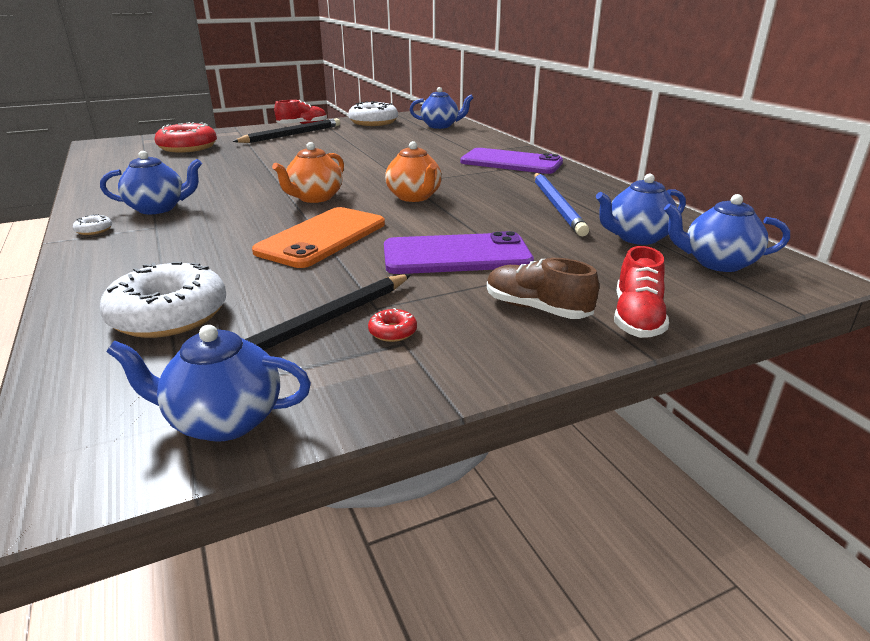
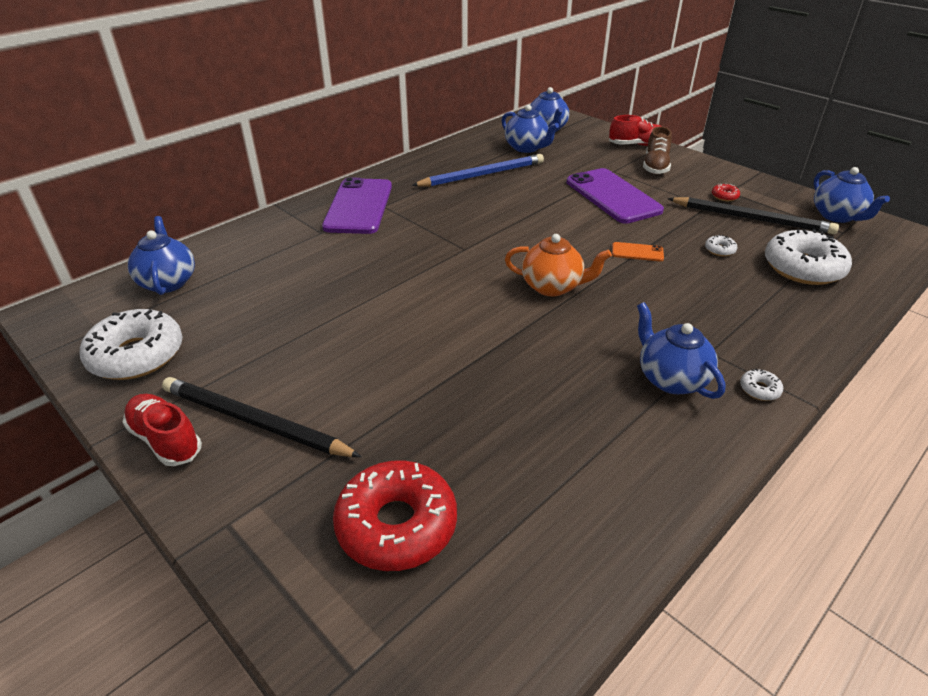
camera: 110 degrees left, 10 degrees up
(272, 278) = (719, 250): none -> white donut
(322, 237) = (637, 252): orange phone -> orange phone, size x0.43
(414, 197) = (507, 235): orange teapot -> none

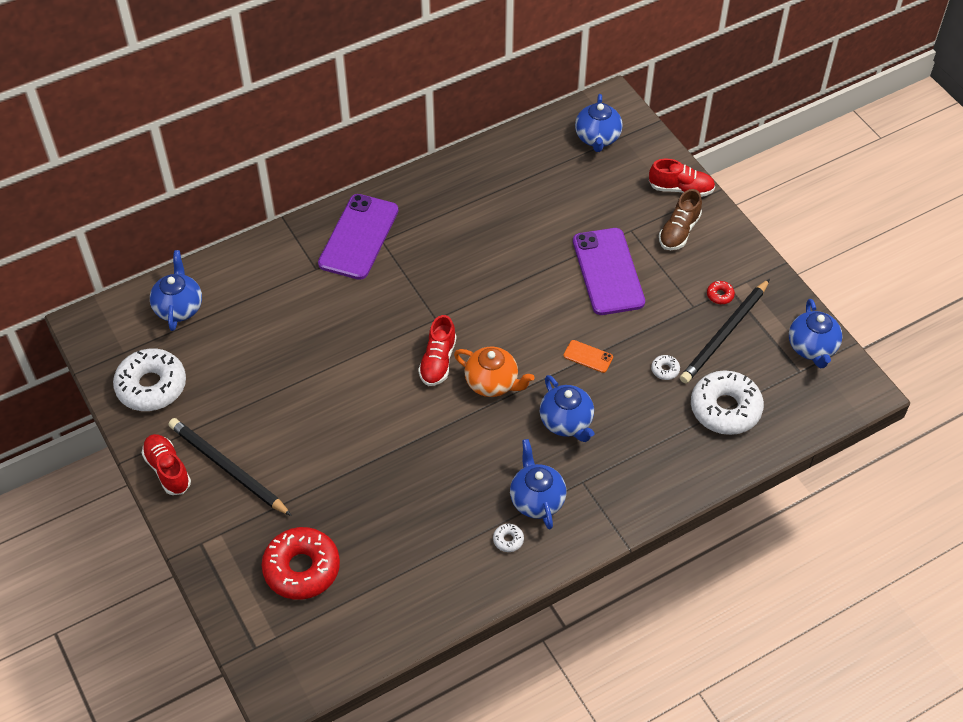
camera: 15 degrees right, 15 degrees up
(482, 175) = (493, 210): blue pencil -> none
(483, 279) = (438, 361): none -> red shoe
(526, 148) = (559, 171): blue teapot -> blue teapot (566, 422)
(752, 219) = (724, 334): black pencil -> black pencil turned 90 degrees clockwise
(759, 389) = (597, 525): white donut -> white donut (508, 540)

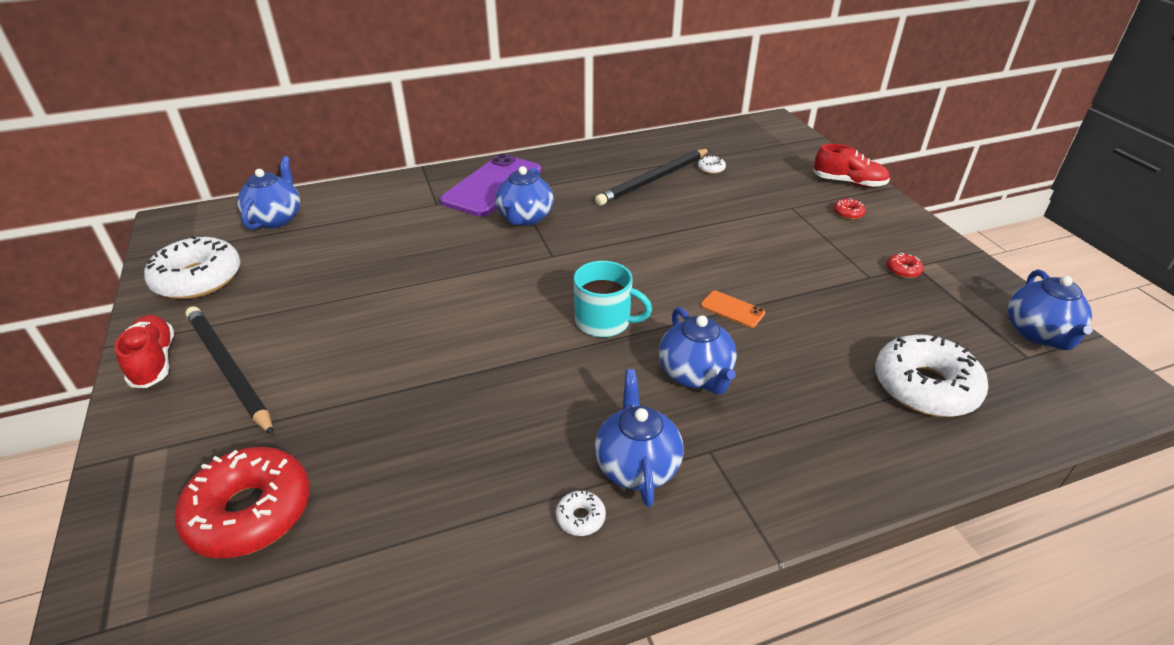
camera: 10 degrees right, 15 degrees down
(438, 361) = (542, 293): red shoe -> none
(492, 383) = (604, 322): orange teapot -> turquoise mug
(597, 138) = (758, 142): blue teapot -> blue teapot (525, 218)
(608, 272) = (763, 237): purple phone -> none
(665, 370) = (835, 334): white donut -> white donut (711, 169)
(679, 231) = (848, 213): brown shoe -> red donut
(724, 334) = (914, 307): black pencil -> black pencil (654, 180)

